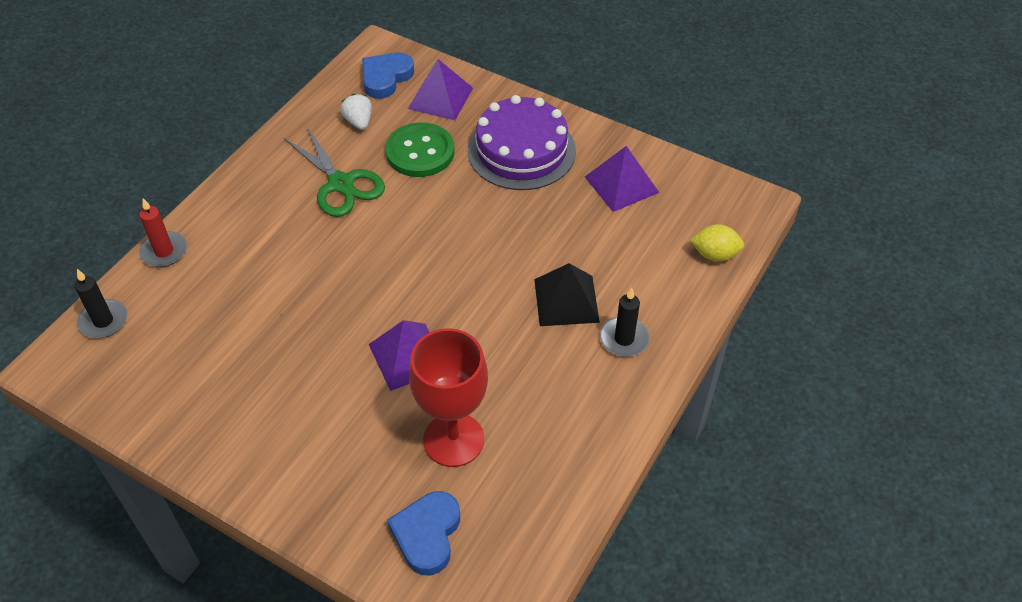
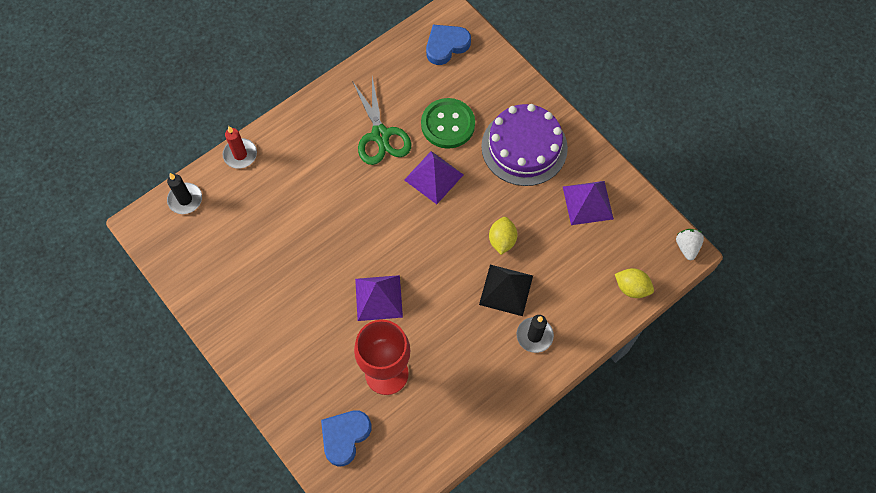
camera: 20 degrees right, 15 degrees up
(359, 122) = (412, 82): white strawberry -> white strawberry (687, 247)
(440, 98) = (481, 78): purple pyramid -> purple pyramid (433, 177)
(538, 250) = (502, 240): none -> yellow lemon

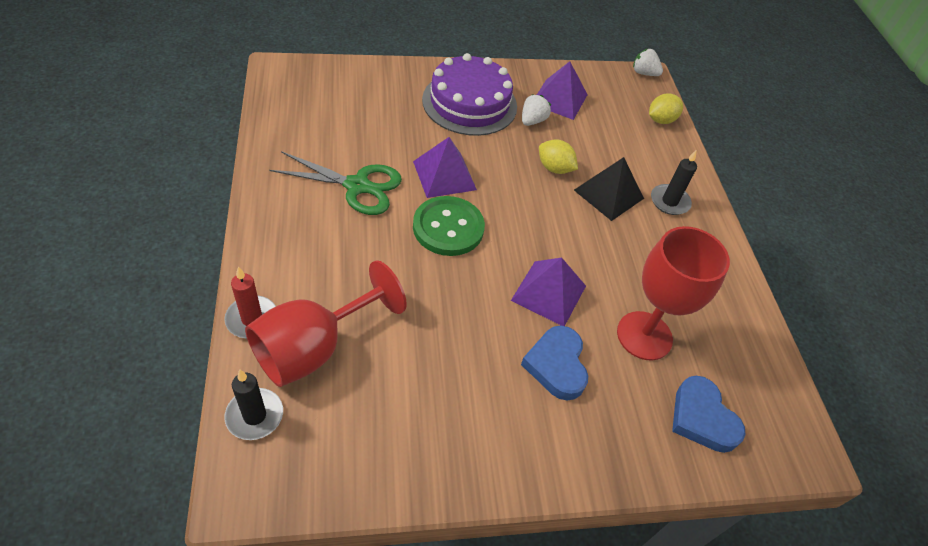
camera: 65 degrees left, 15 degrees down
(243, 197) = (314, 348): none -> red goblet
(446, 45) = (308, 89): blue heart -> blue heart (556, 365)
(448, 124) = (396, 134): green button -> green button (448, 228)
(543, 198) = (532, 121): none -> white strawberry

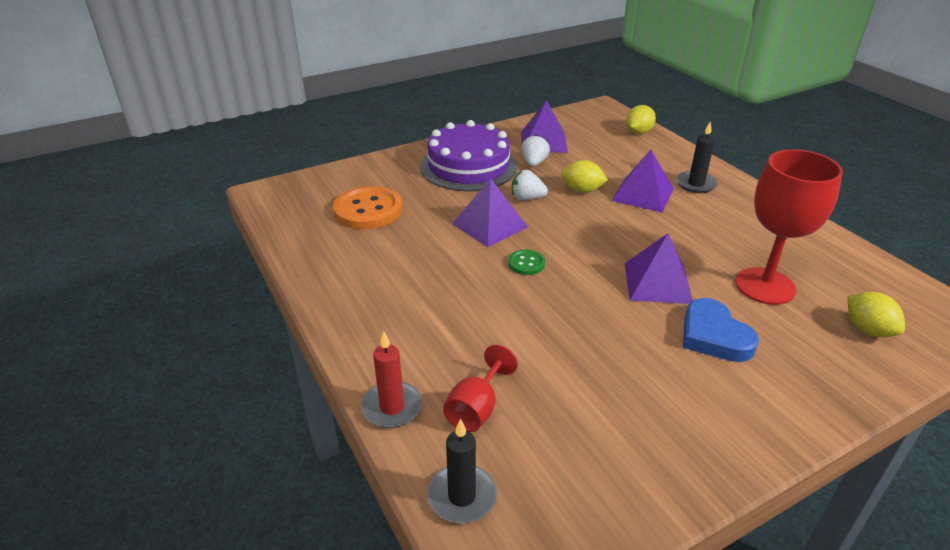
camera: 15 degrees left, 15 degrees down
(314, 348) = (476, 409): red goblet -> red goblet, size x0.54
(351, 120) = (368, 210): none -> orange button
(357, 186) = (414, 259): green scissors -> none
(448, 228) = (526, 263): green button -> green button, size x0.49
(608, 194) = (642, 194): black pyramid -> purple pyramid
(644, 73) = (597, 106): white strawberry -> white strawberry (527, 198)
(702, 418) = (867, 330): blue heart -> yellow lemon

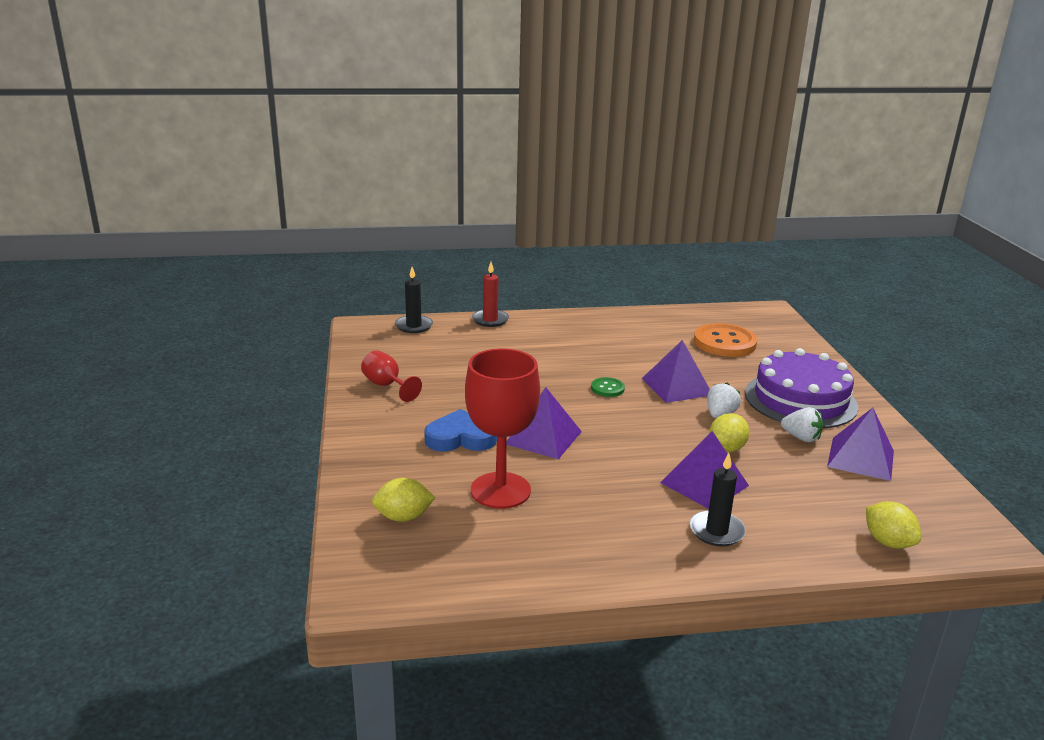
camera: 110 degrees right, 10 degrees down
(476, 409) = (468, 340): red goblet -> red goblet (386, 386)

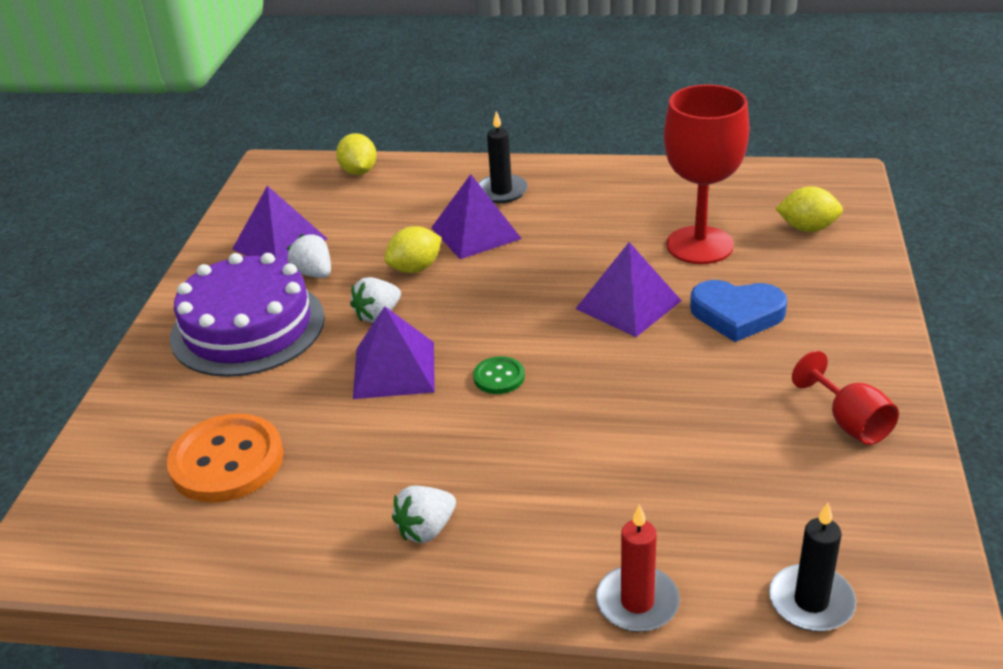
camera: 160 degrees left, 10 degrees up
(599, 330) = (426, 529): none -> white strawberry

